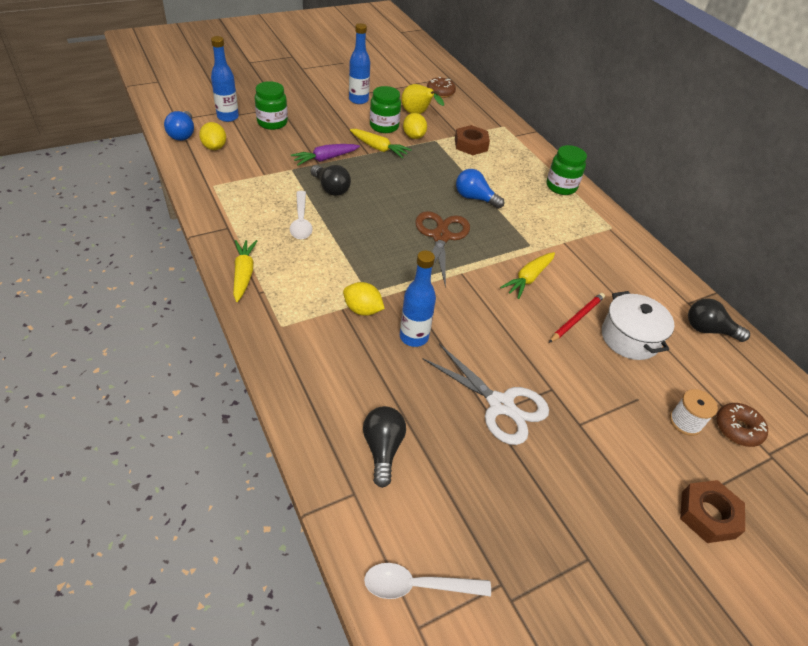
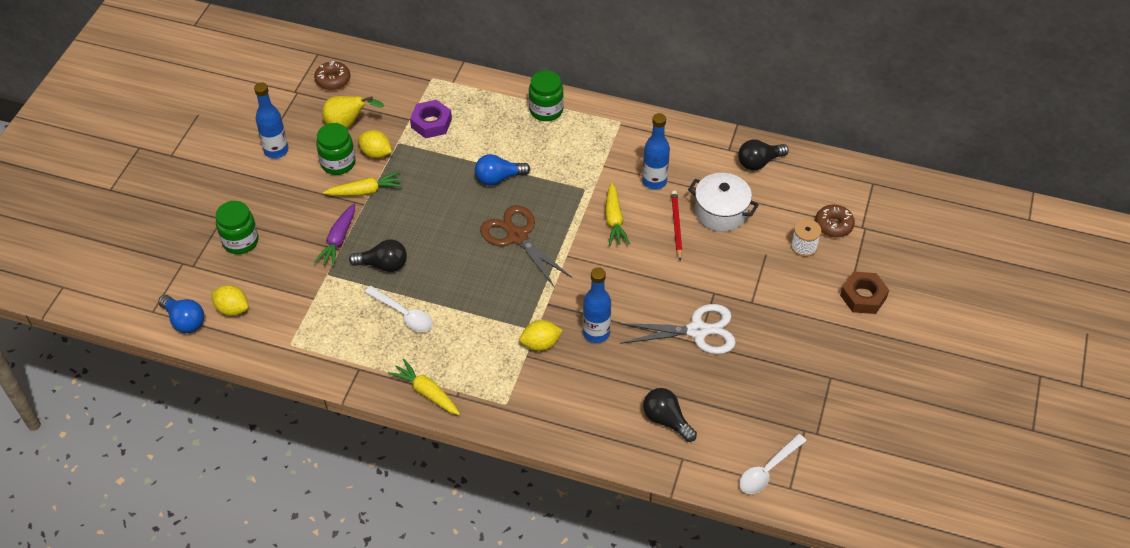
camera: 40 degrees left, 5 degrees up
(228, 117) = (193, 269): blue bottle -> blue bottle (654, 181)
(471, 145) = (431, 123): brown nut -> purple nut

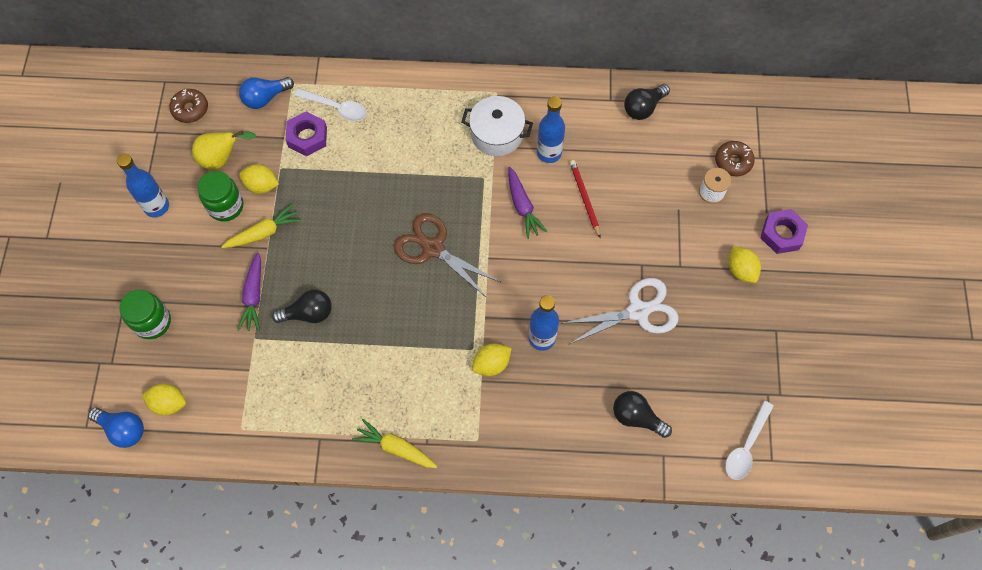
camera: 15 degrees left, 15 degrees up
(403, 314) = (346, 365): white spoon -> white spoon (336, 108)
(498, 178) = (394, 185): blue light bulb -> blue light bulb (265, 98)
(546, 110) = (419, 96): green jar -> none
(614, 220) = (523, 206): yellow carrot -> purple carrot
(720, 212) = (622, 172): white pot -> white pot (497, 134)
(811, 318) = (741, 270): none -> yellow lemon
(863, 296) = (782, 234): brown nut -> purple nut

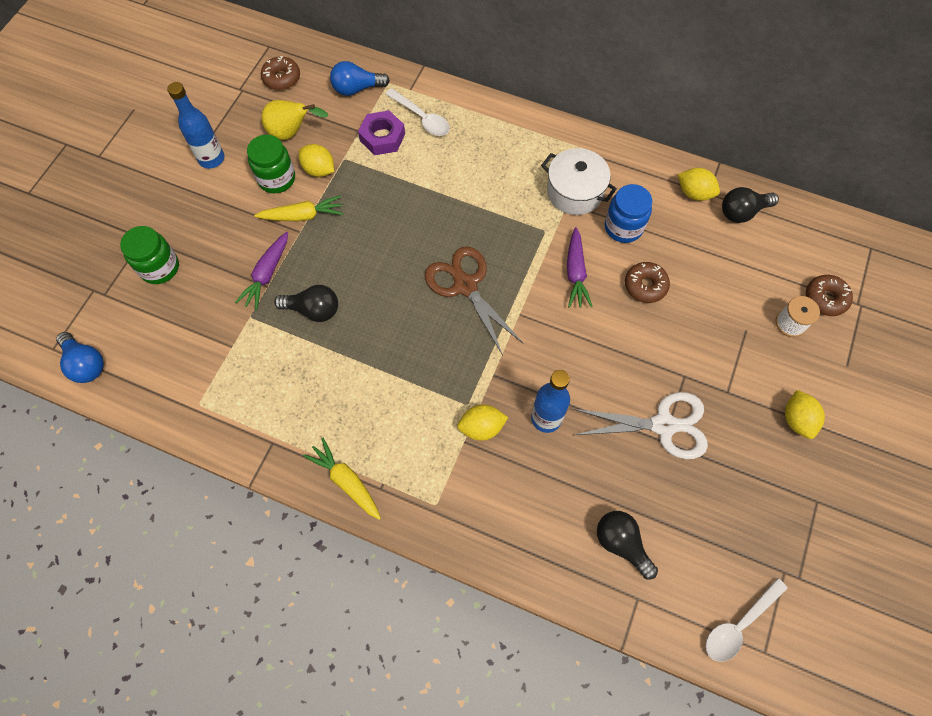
camera: 20 degrees right, 0 degrees up
(169, 403) = (140, 353): yellow lemon -> yellow lemon (694, 193)
(549, 153) = (623, 227): blue bottle -> blue jar
(584, 198) = (645, 286): red pencil -> brown donut
(782, 234) = (858, 395): purple nut -> none

